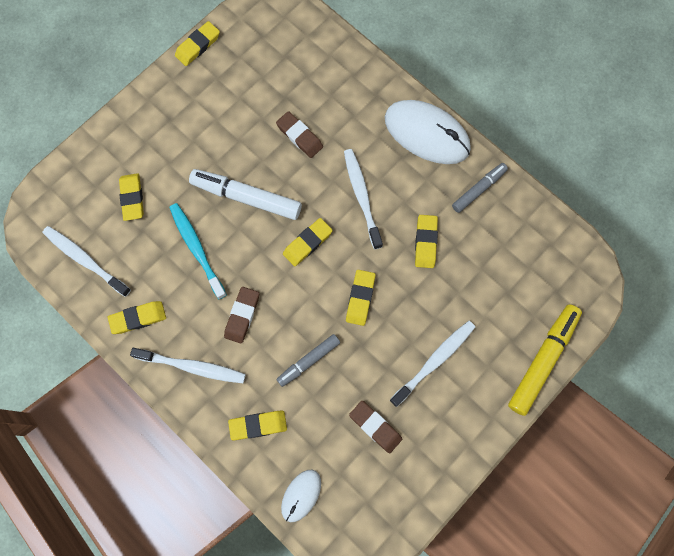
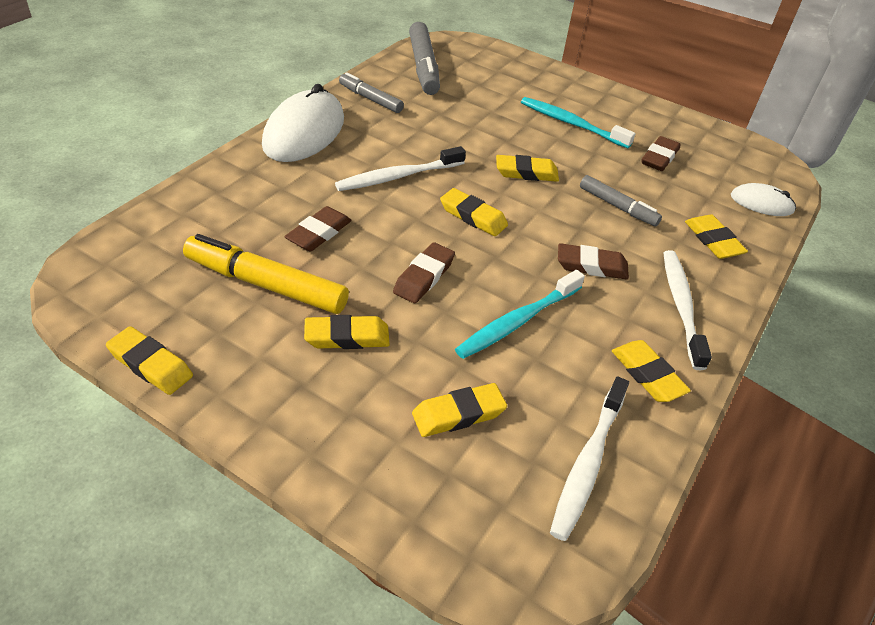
camera: 105 degrees left, 30 degrees down
(247, 198) = (424, 277): white marker -> brown eraser
(425, 242) = (443, 131): yellow eraser -> yellow eraser (347, 337)
(434, 361) = (571, 124): white toothbrush -> turquoise toothbrush
(539, 244) = (423, 67): none -> grey marker
(542, 361) = (539, 67): yellow marker -> yellow marker (267, 285)

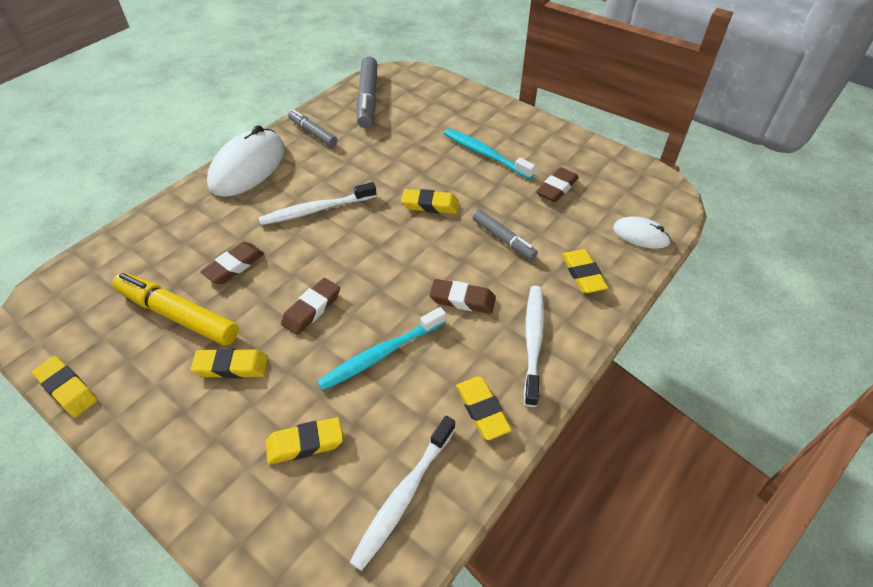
camera: 10 degrees right, 5 degrees up
(473, 216) = (370, 249): yellow eraser -> none

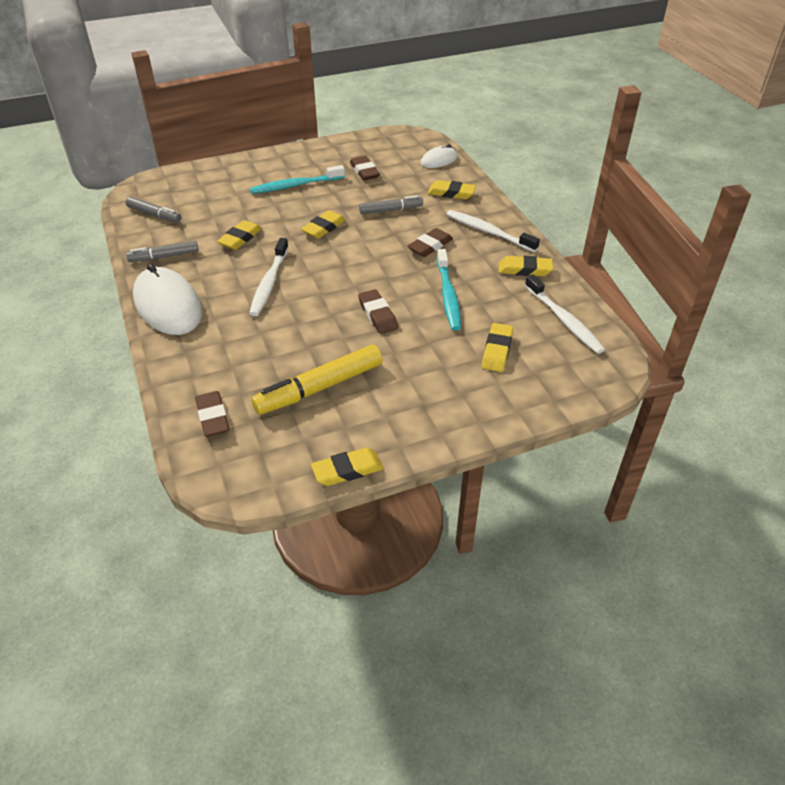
camera: 60 degrees left, 5 degrees down
(231, 366) = (400, 370): yellow eraser -> yellow eraser (240, 238)
(234, 266) = (291, 343): brown eraser -> brown eraser (213, 417)
(368, 99) = (154, 214): grey marker -> grey marker, size x0.60

